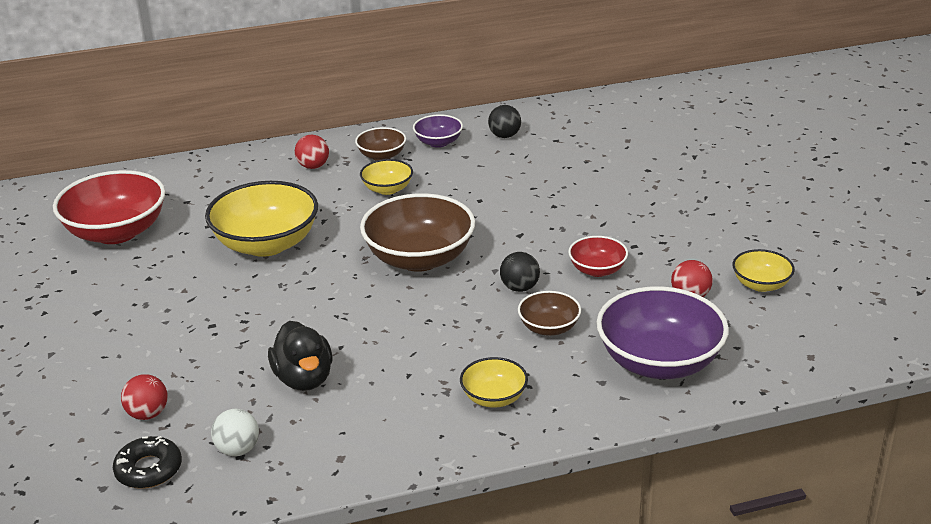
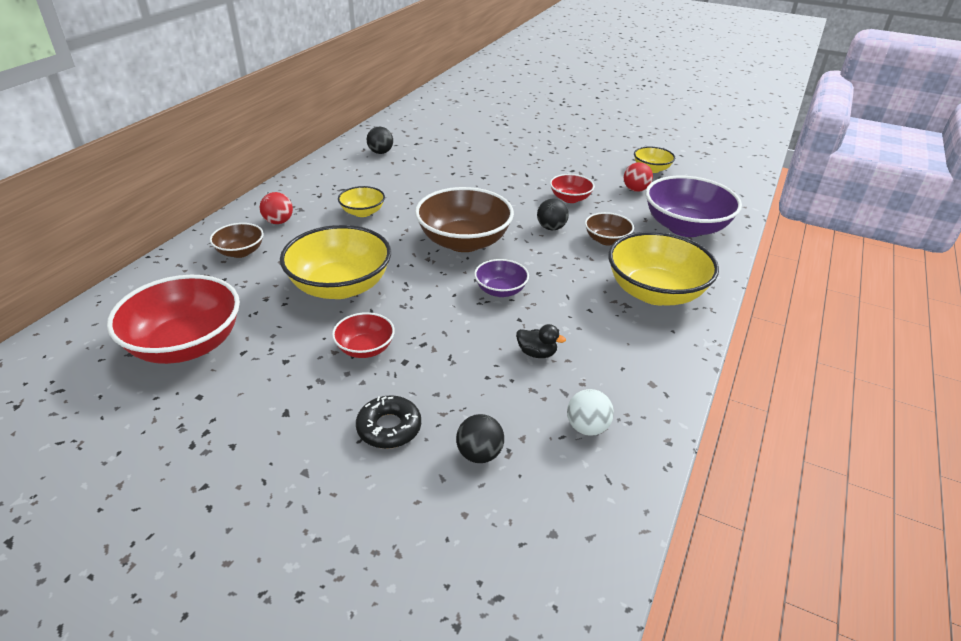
camera: 50 degrees left, 5 degrees up
(148, 414) = (479, 454): red ball -> black ball
(149, 469) = (558, 491): black donut -> black donut (389, 428)
(204, 300) = (365, 348): none -> red bowl
(304, 379) = (537, 353): black duck -> black duck, size x0.56
(381, 156) = (319, 195): brown bowl -> brown bowl (240, 252)
(438, 142) = (344, 172): purple bowl -> purple bowl (500, 290)
(494, 398) = (655, 292): yellow bowl -> yellow bowl, size x1.95

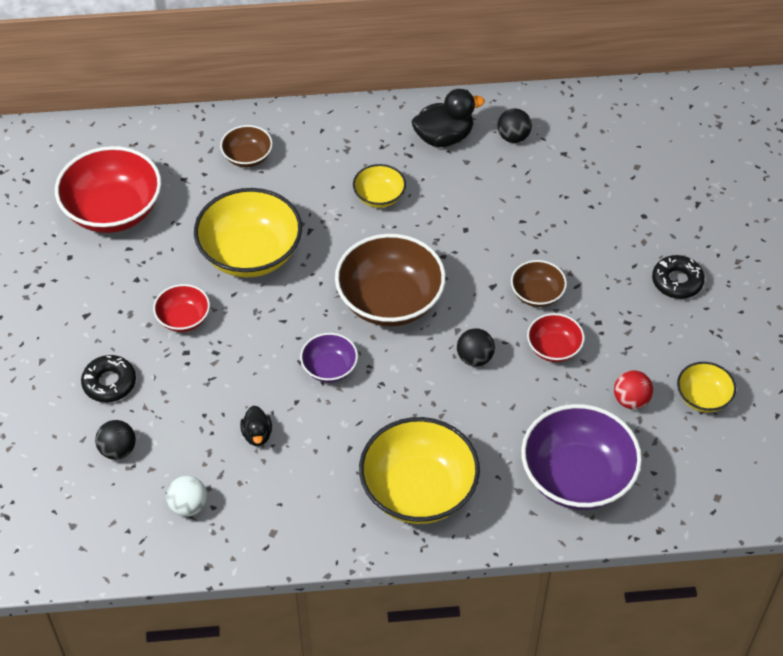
camera: 60 degrees right, 15 degrees up
(278, 222) = (313, 149): red ball -> none
(346, 172) = (444, 137): none -> black duck
(556, 147) = (677, 281): none -> black donut
(606, 240) = (489, 415): brown bowl -> brown bowl (537, 294)

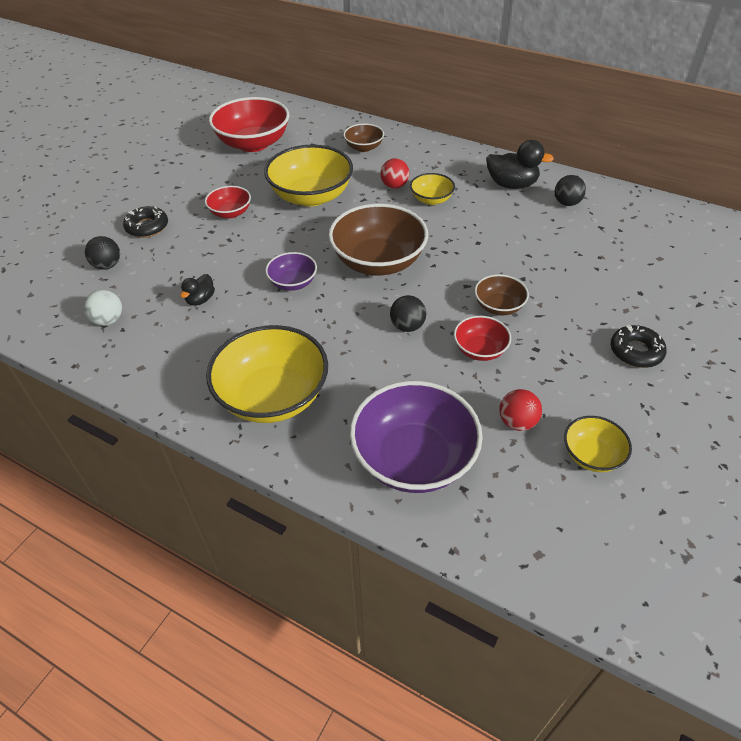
camera: 35 degrees right, 5 degrees down
(327, 196) = (394, 186): none -> red ball

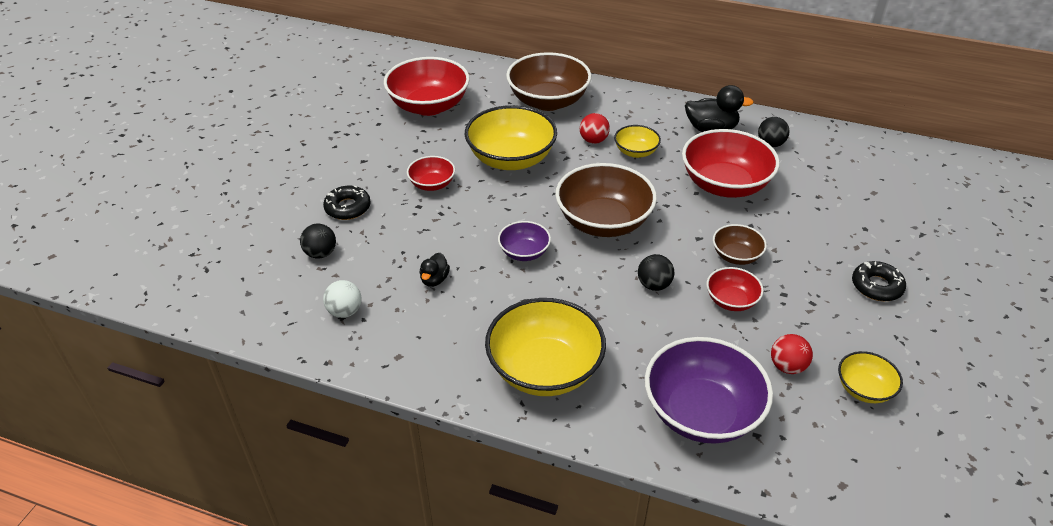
camera: 10 degrees left, 5 degrees down
(364, 147) = (548, 101): brown bowl -> brown bowl, size x1.95
(509, 237) = (724, 185): none -> red bowl

